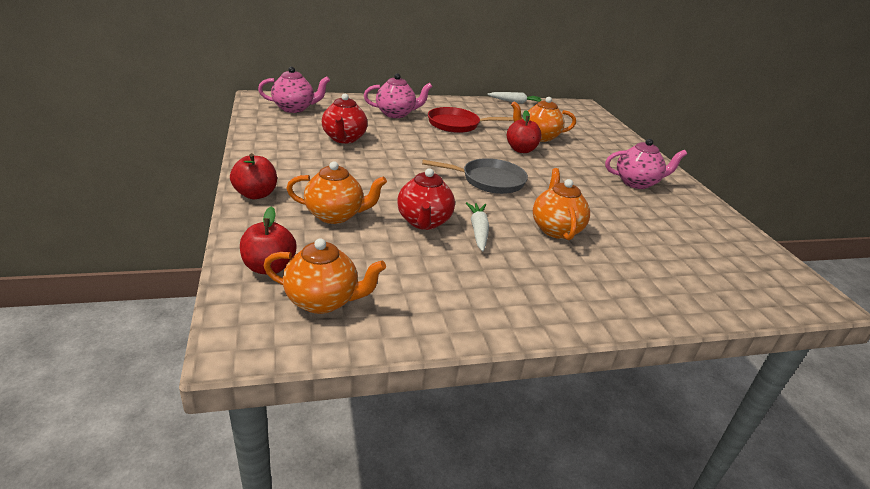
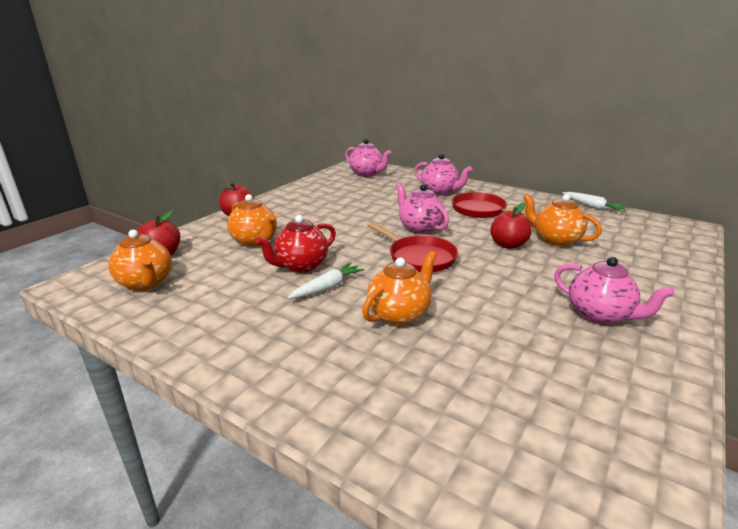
camera: 50 degrees right, 5 degrees down
(344, 139) = (361, 199): red teapot -> none
(444, 154) = (420, 228): none -> pink teapot
(489, 180) = (419, 257): grey pan -> red pan

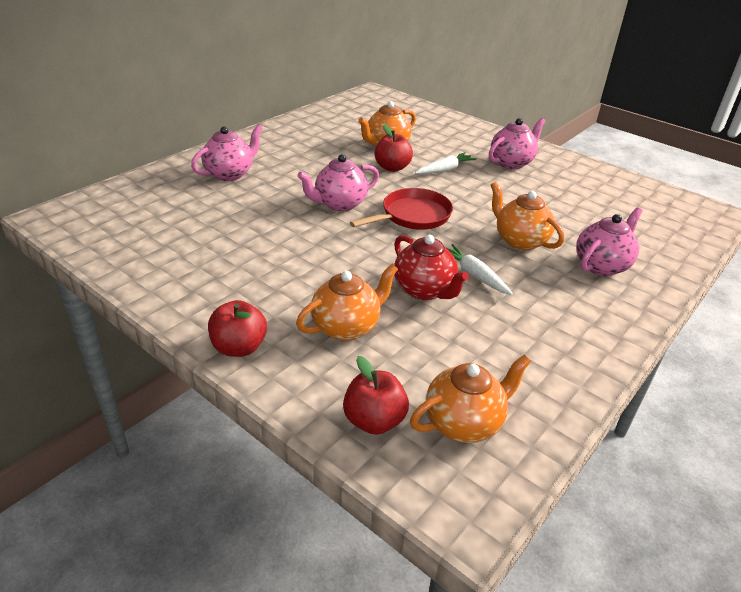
camera: 85 degrees left, 10 degrees up
(367, 174) = (113, 214): pink teapot -> pink teapot (602, 265)
(481, 210) = (303, 162): red pan -> none
(592, 207) = (316, 111): white carrot -> white carrot (444, 170)

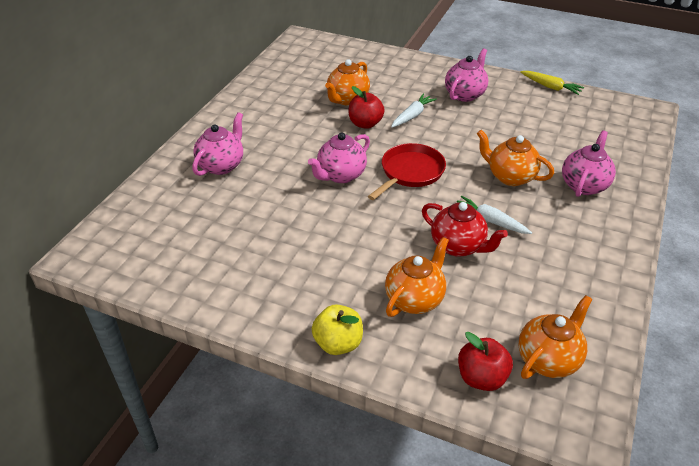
camera: 15 degrees left, 5 degrees up
(239, 347) = (338, 343): red apple -> yellow apple
(610, 173) = (550, 87): none -> yellow carrot

